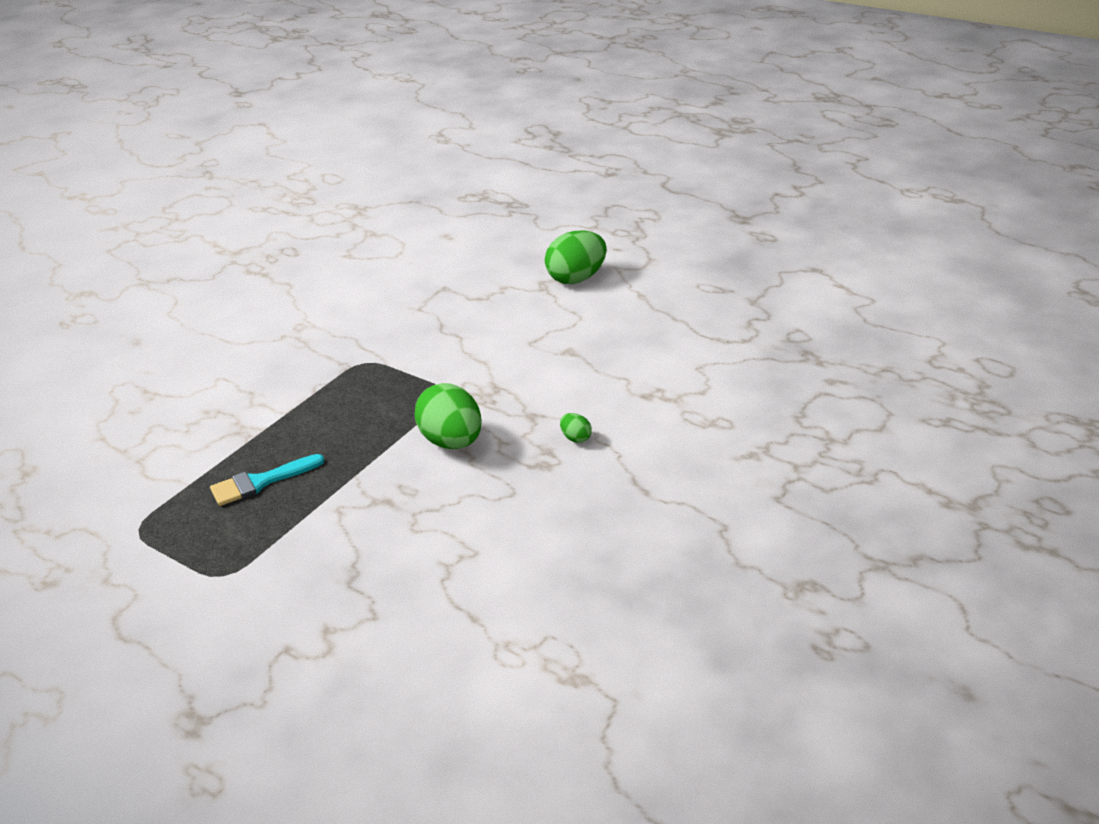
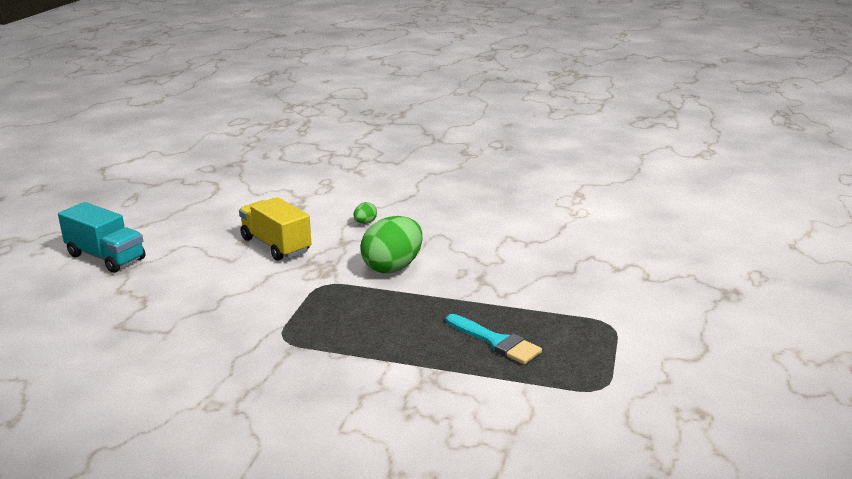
camera: 110 degrees left, 10 degrees down
(549, 371) = (276, 245): none -> yellow truck
(576, 278) = (106, 257): green egg -> turquoise truck

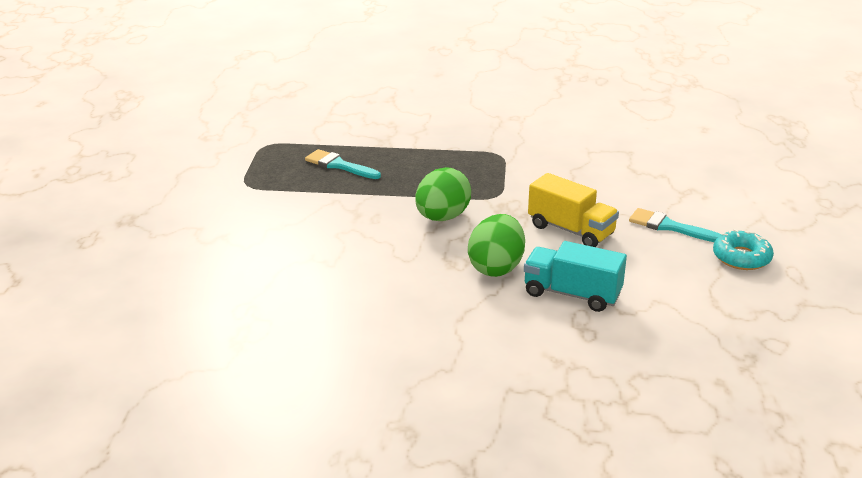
camera: 170 degrees right, 5 degrees up
(106, 257) = (718, 203): turquoise truck -> turquoise truck (572, 294)
(154, 213) = (741, 257): none -> turquoise donut
(182, 241) = (669, 226): none -> turquoise brush
(365, 223) = (496, 267): green egg -> green egg, size x2.27

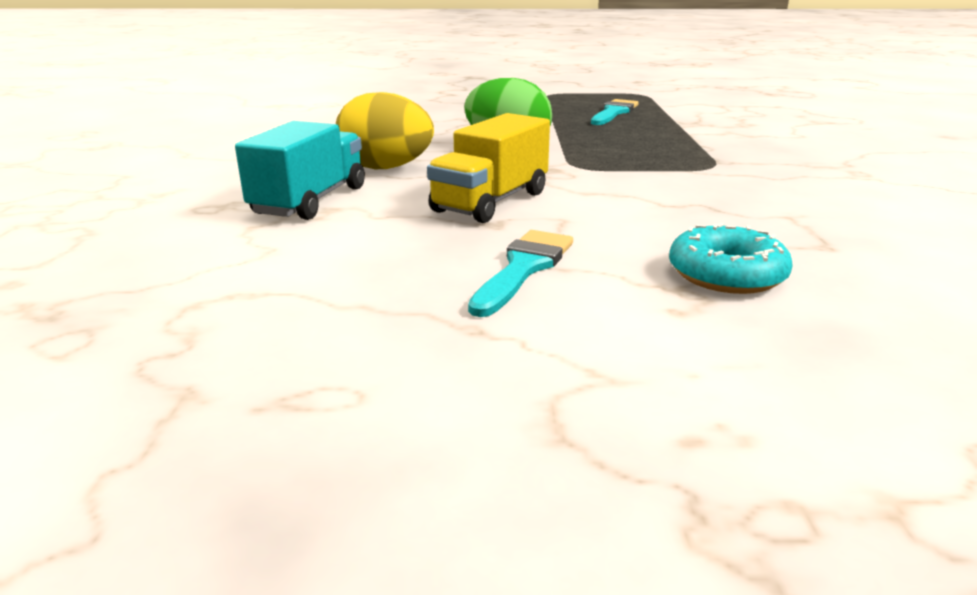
camera: 85 degrees right, 5 degrees down
(496, 267) = (386, 168): green egg -> yellow egg
(741, 257) = (404, 333): turquoise donut -> turquoise donut (726, 274)

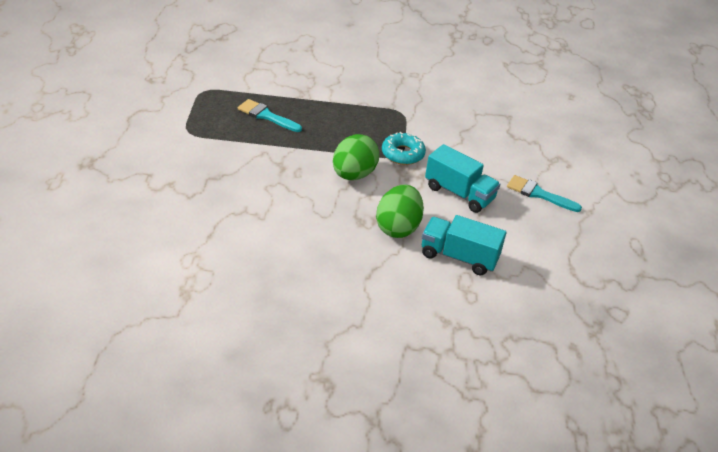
camera: 90 degrees left, 15 degrees up
(386, 168) = (398, 227): yellow egg -> green egg
(491, 202) = (459, 193): yellow truck -> turquoise truck
(726, 274) = (538, 147): turquoise donut -> turquoise donut (402, 154)

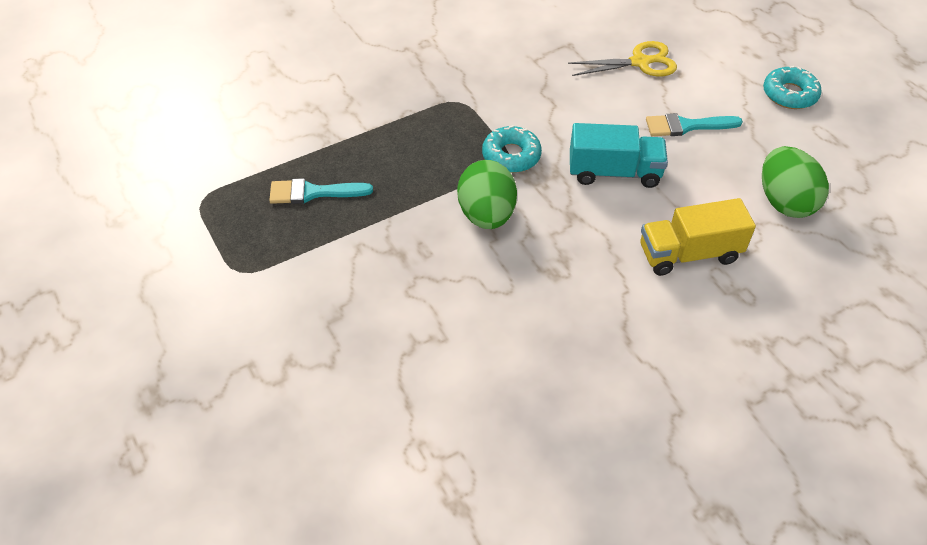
camera: 30 degrees left, 10 degrees up
(398, 227) = (597, 256): green egg -> green egg (784, 202)
(459, 257) = (689, 253): turquoise truck -> yellow truck
(547, 147) = (640, 62): none -> yellow scissors
(637, 212) = (789, 94): none -> turquoise donut

